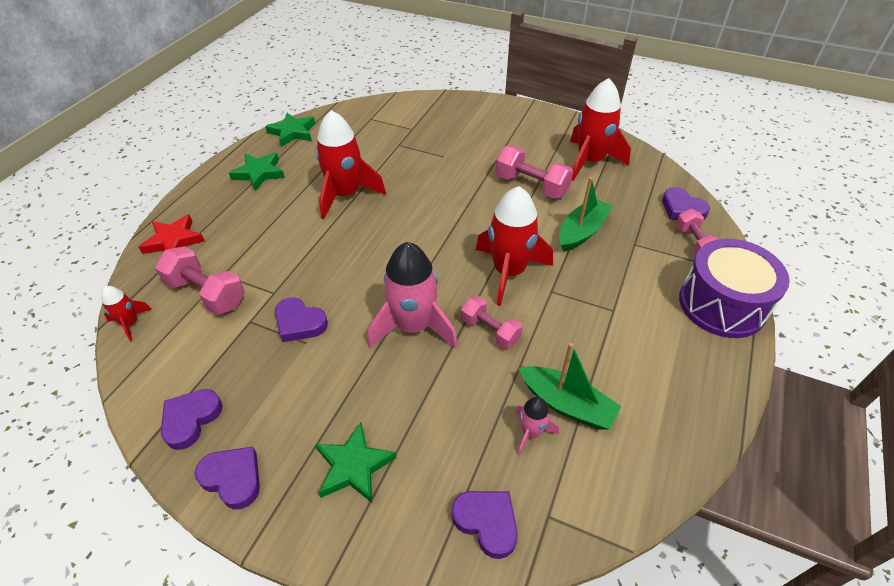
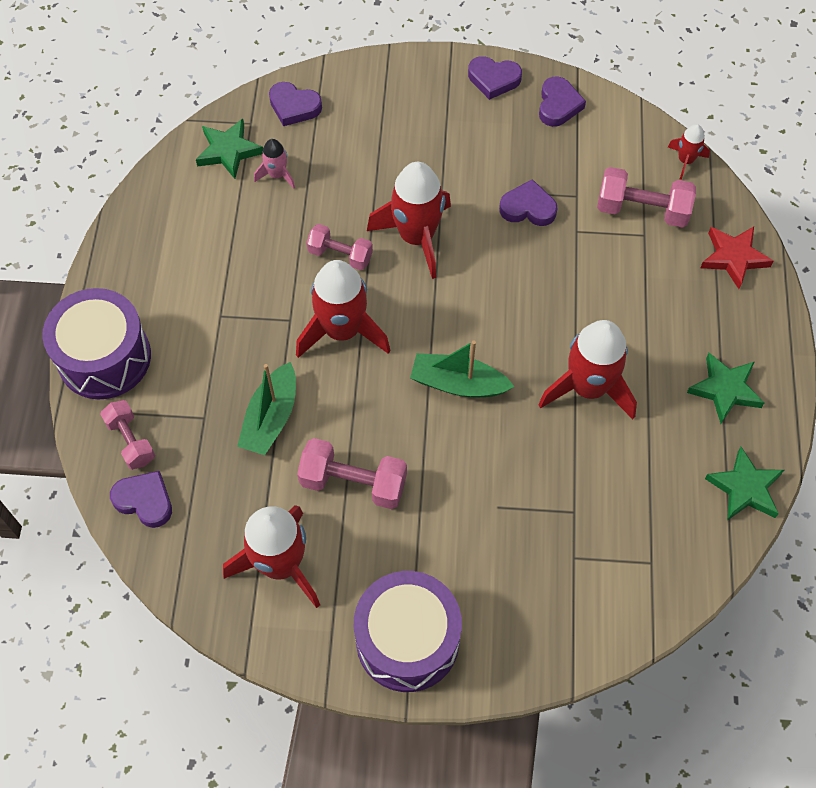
camera: 160 degrees right, 15 degrees up
(353, 466) = (408, 112): green star -> green star (229, 151)
(413, 327) = (416, 237): pink rocket -> red rocket
(523, 120) = (407, 640): none -> purple drum
(566, 404) = (251, 206): green boat -> green boat (458, 384)

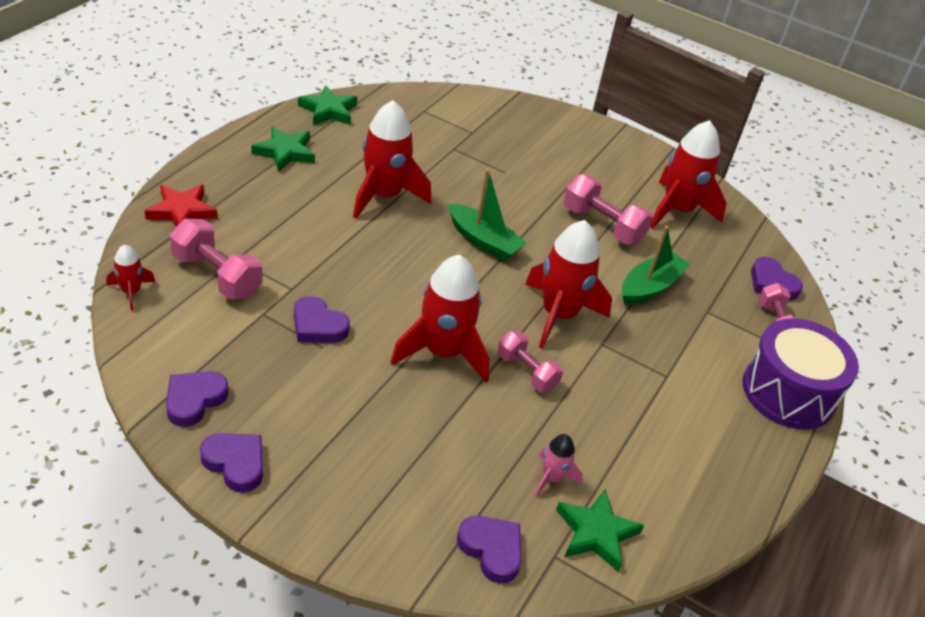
camera: 160 degrees left, 20 degrees down
(407, 640) = (607, 147): purple drum -> none

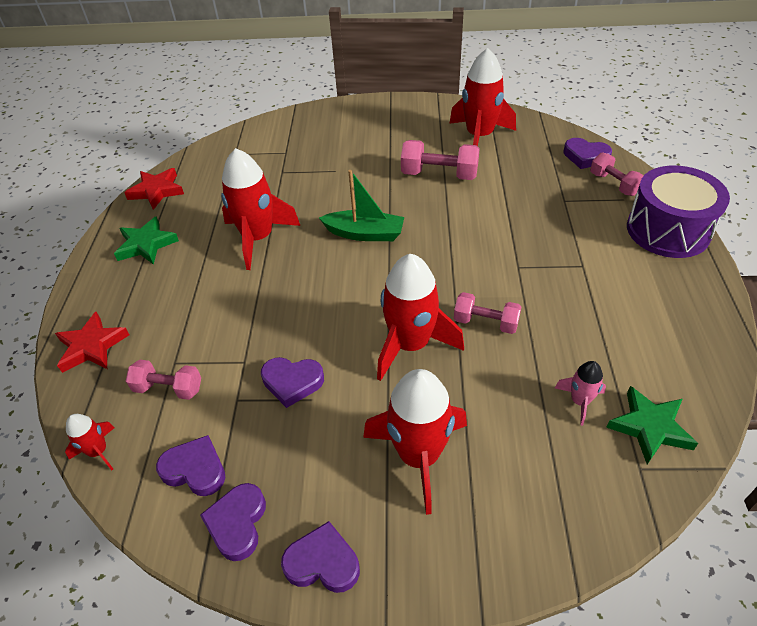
camera: 20 degrees left, 5 degrees up
(217, 276) = (168, 388): pink dumbbell -> pink dumbbell, size x0.67
(328, 110) = (157, 191): green star -> red star
(491, 550) = (592, 497): purple heart -> purple heart (195, 469)
(558, 315) = (468, 262): red rocket -> red rocket (419, 456)
(650, 287) = (511, 204): green boat -> none

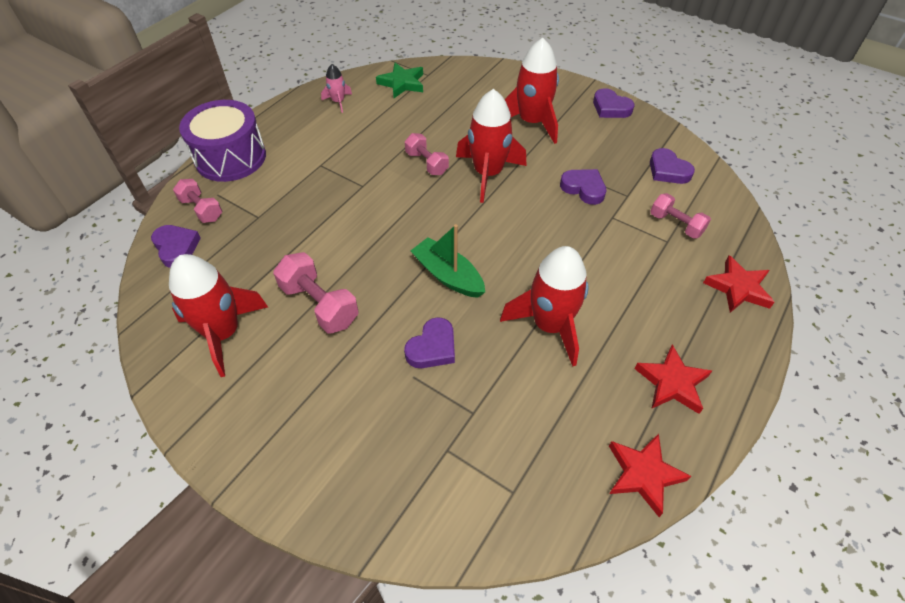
camera: 150 degrees left, 5 degrees up
(98, 451) = (733, 207): red rocket -> none
(146, 244) = (672, 383): green star -> red star
(237, 523) = (649, 138): purple heart -> purple heart (432, 347)
(580, 401) = (422, 106): pink rocket -> pink rocket (338, 102)
(614, 184) = (202, 209): pink dumbbell -> pink dumbbell turned 45 degrees counterclockwise

